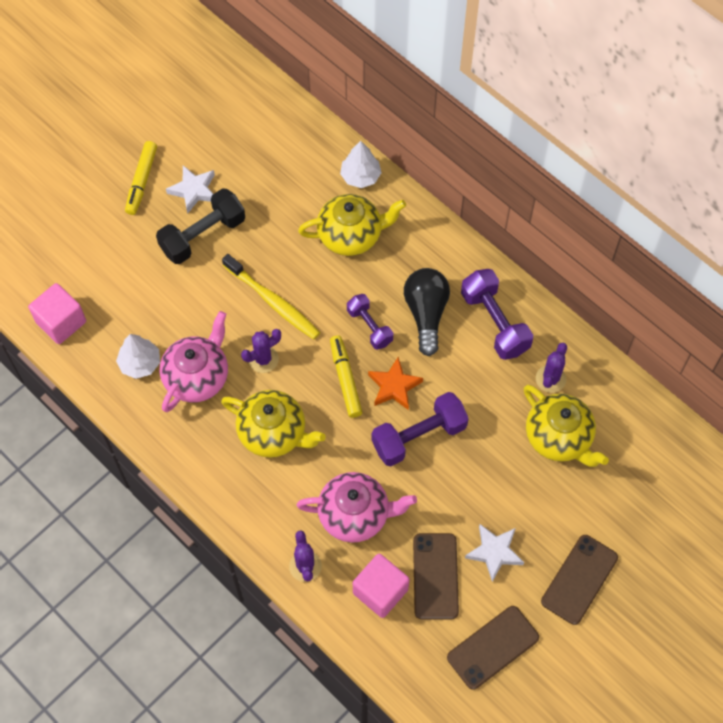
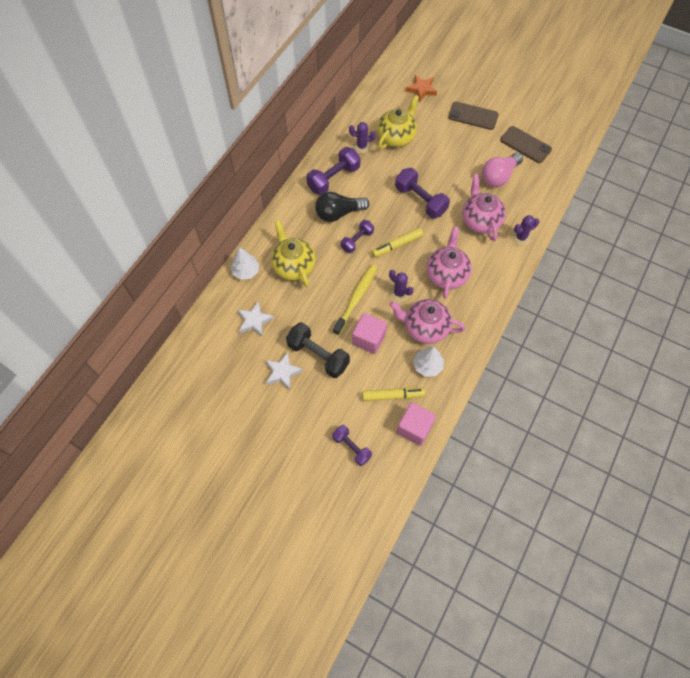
camera: 105 degrees left, 0 degrees up
(65, 245) = (351, 447): none -> purple dumbbell
(142, 181) = (283, 410): yellow marker -> yellow marker (392, 395)
(273, 433) = (446, 274): yellow teapot -> pink teapot
(380, 591) = (518, 199): pink cube -> pink cube (369, 339)
(394, 386) = (393, 219): orange star -> orange star (421, 89)
(435, 576) = (499, 176): brown phone -> pink light bulb
(494, 552) = (474, 153): white star -> white star (254, 321)

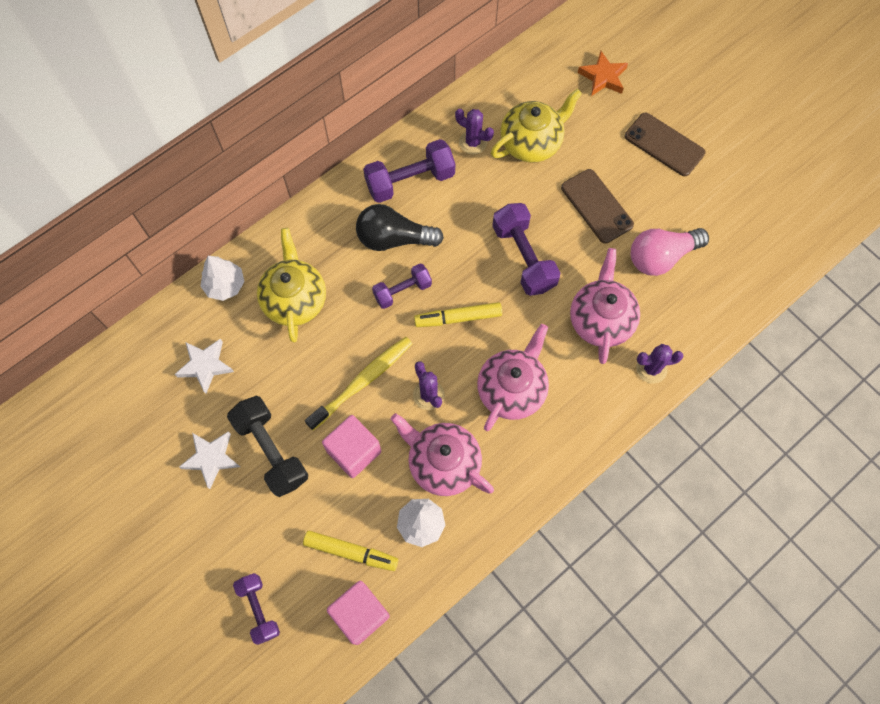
camera: 20 degrees right, 5 degrees up
(525, 145) = (726, 218): brown phone -> brown phone (597, 206)

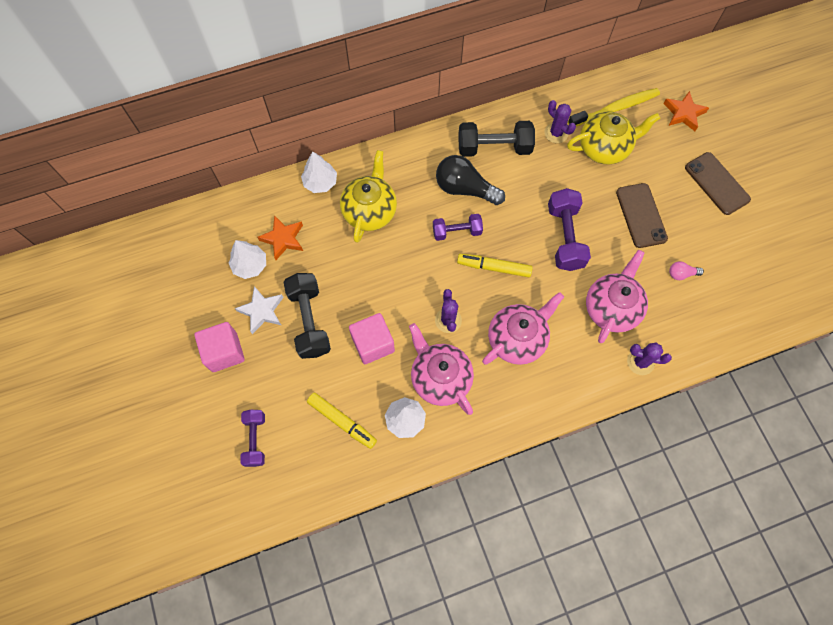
camera: 20 degrees right, 0 degrees up
(177, 410) = (250, 265): none -> white tree
(205, 366) = (283, 239): white star -> orange star
(360, 614) = (332, 473): pink cube -> pink cube (224, 352)
(362, 382) = (399, 292): yellow toothbrush -> yellow toothbrush (615, 108)
(410, 181) = (494, 148): purple dumbbell -> black dumbbell
(661, 257) = (681, 274): pink light bulb -> pink light bulb, size x0.47

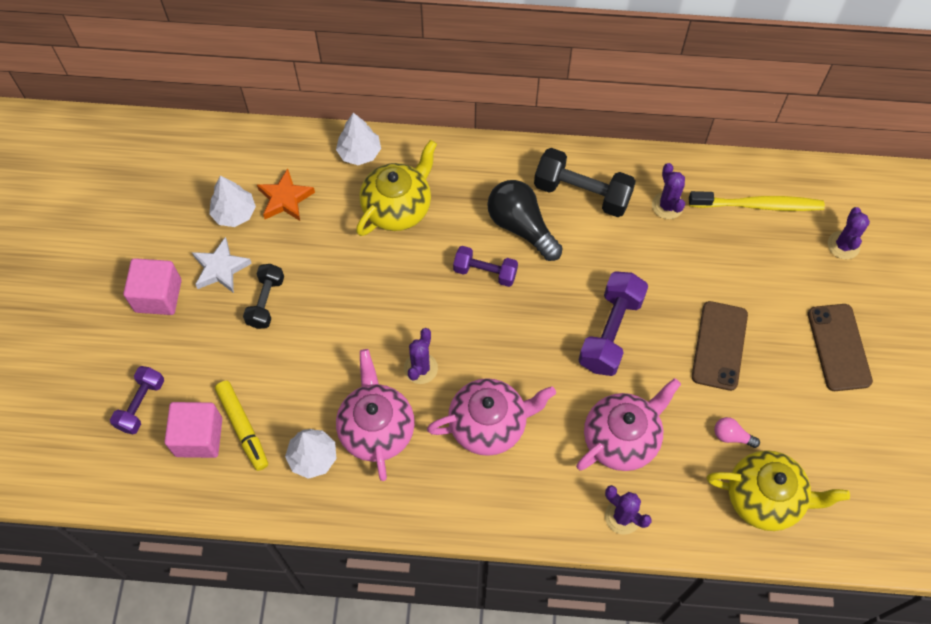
camera: 25 degrees right, 5 degrees down
(309, 321) = (266, 302): black dumbbell -> black dumbbell, size x0.63
(373, 344) = (322, 357): pink cube -> pink cube (199, 437)
(494, 268) = (506, 332): yellow marker -> none
(604, 148) = (718, 247): yellow teapot -> yellow teapot (765, 498)
(683, 113) = (843, 245): orange star -> purple cactus

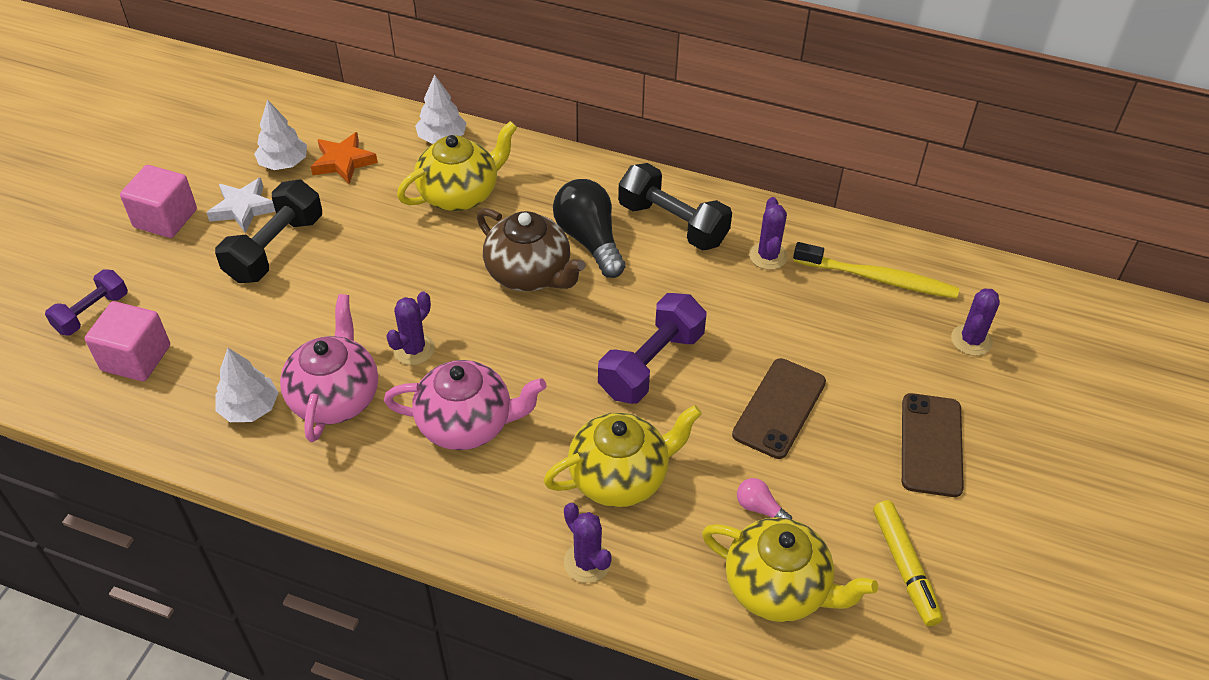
camera: 15 degrees right, 15 degrees down
(243, 427) = (188, 360): yellow marker -> yellow marker (904, 566)
(266, 302) = (275, 248): black dumbbell -> black dumbbell, size x1.59
(485, 272) = (529, 274): purple dumbbell -> brown teapot
(622, 438) = (620, 477): pink teapot -> yellow teapot

